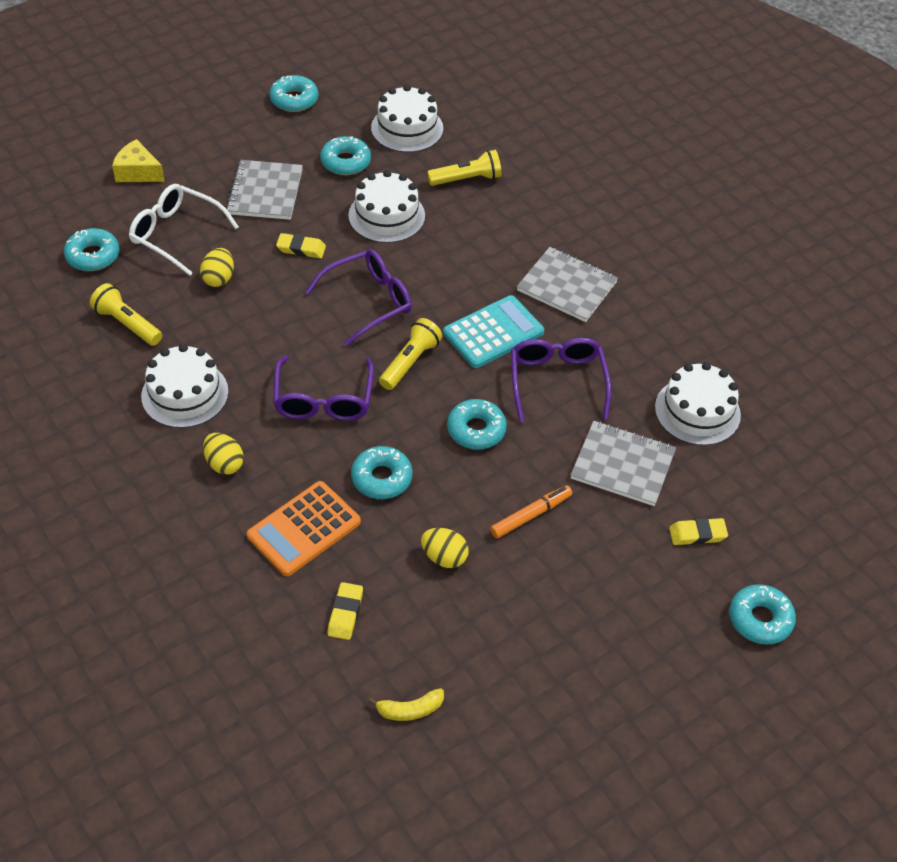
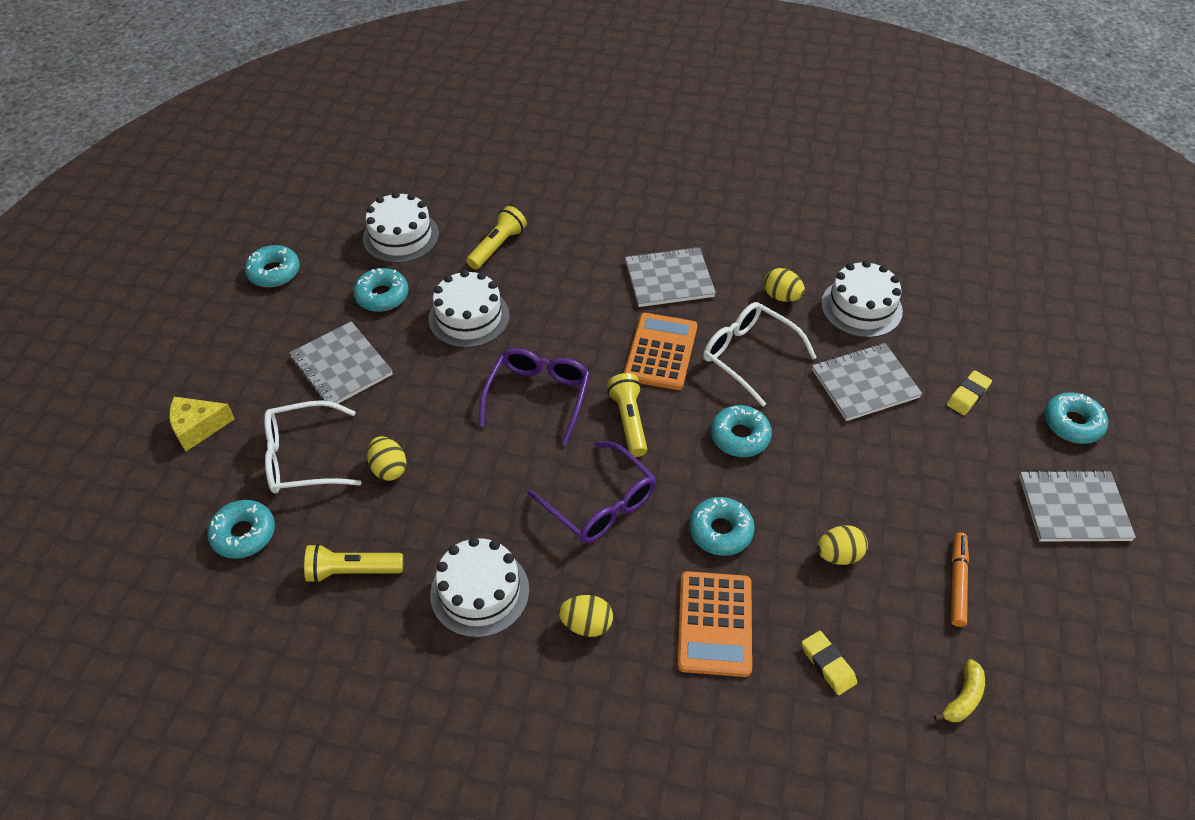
camera: 40 degrees left, 0 degrees up
(301, 249) = (430, 392): yellow eraser -> none
(493, 333) = (661, 352): turquoise calculator -> orange calculator
(530, 515) = (854, 471): orange marker -> orange marker (957, 582)
(557, 381) = (749, 355): purple glasses -> white glasses
(640, 358) = (781, 296): none -> yellow egg
(671, 672) = (1073, 508): none -> grey notebook

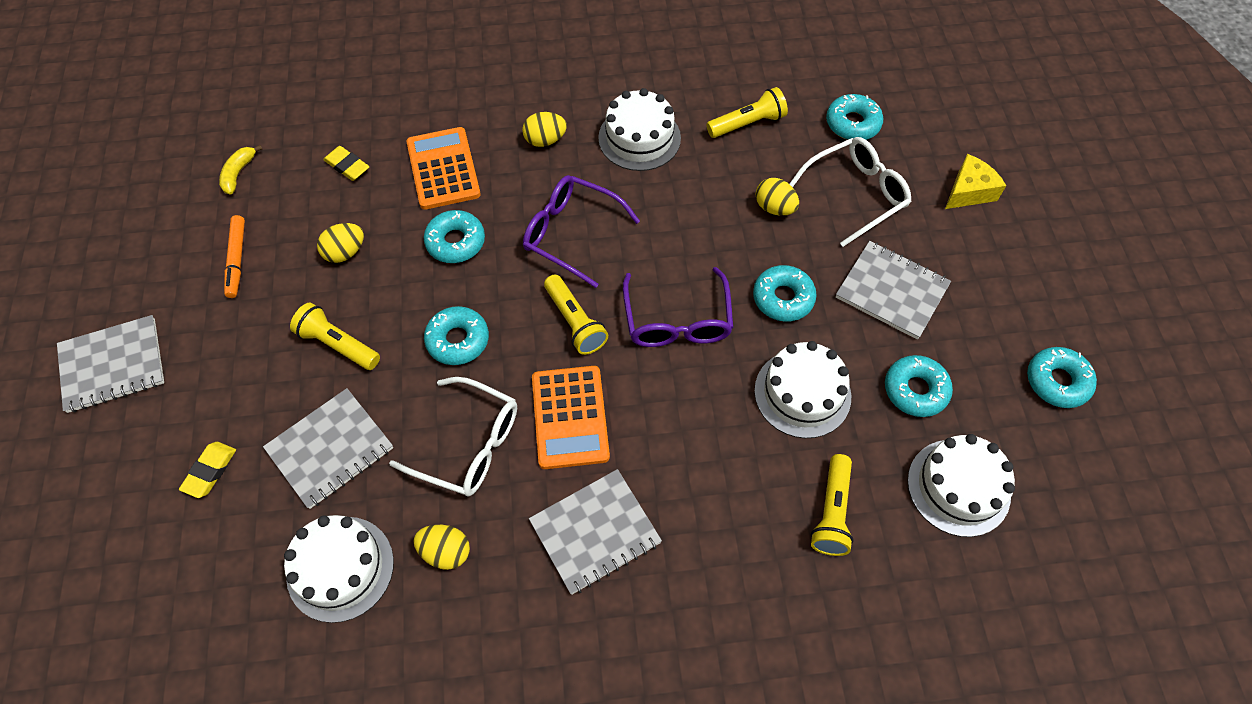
camera: 160 degrees right, 10 degrees up
(852, 464) = (338, 344): none -> yellow flashlight
(1072, 423) = (92, 470): turquoise donut -> turquoise donut (783, 298)

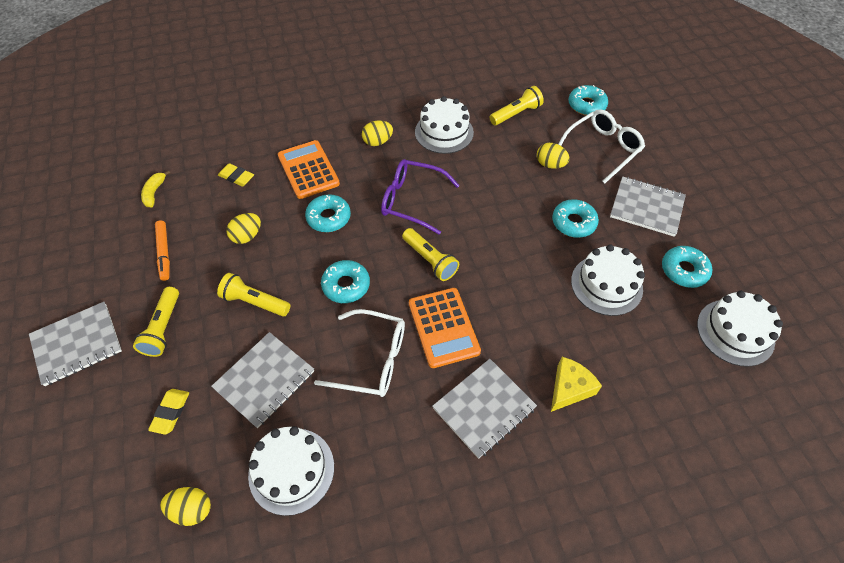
camera: 10 degrees left, 5 degrees down
(445, 552) = (372, 443): yellow egg -> yellow egg (192, 509)
(677, 320) = (503, 248): purple glasses -> none
(832, 512) = (652, 364): yellow flashlight -> yellow flashlight (163, 328)
(968, 191) = (677, 137): yellow cheese -> yellow cheese (569, 388)
(1057, 381) = (777, 250): turquoise donut -> none

